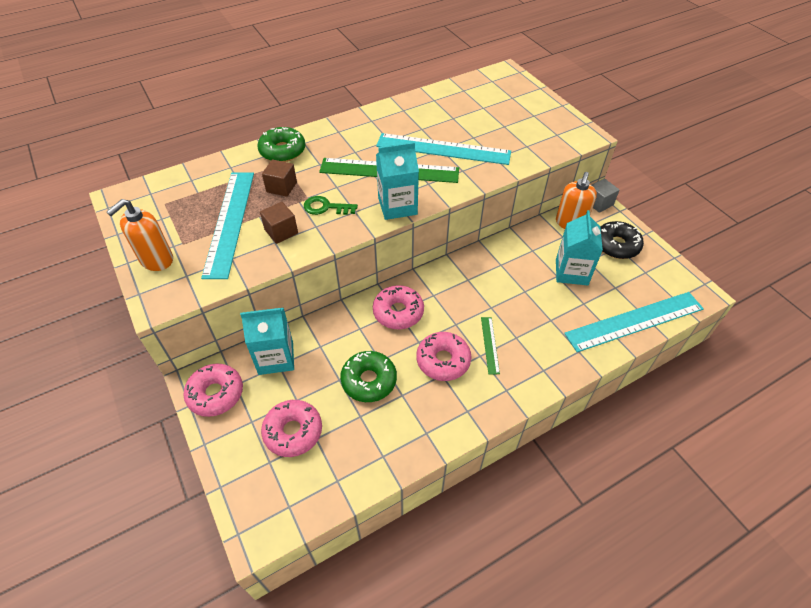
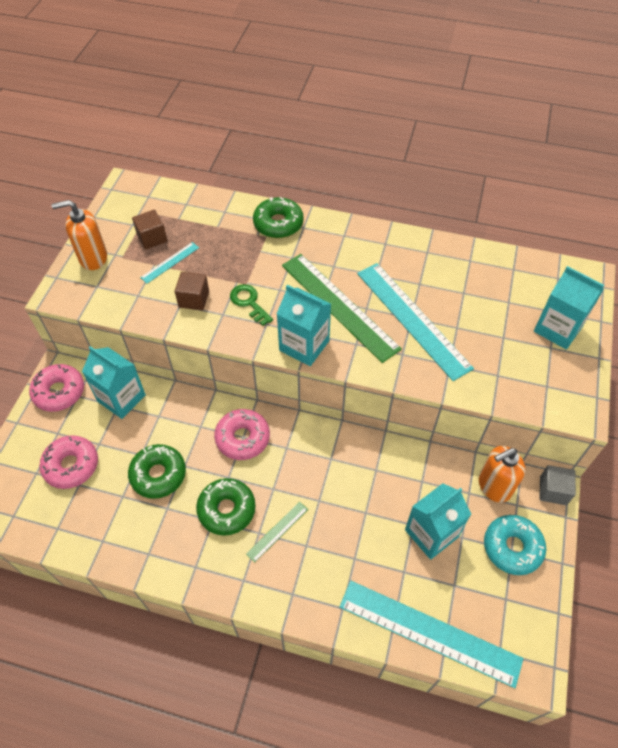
camera: 45 degrees right, 5 degrees up
(229, 222) = (170, 262): turquoise ruler -> turquoise ruler, size x0.45
(281, 187) = (239, 258): brown cube -> brown cube (152, 238)
(443, 360) = (227, 510): pink donut -> green donut
(525, 104) = (558, 329): none -> turquoise carton
(616, 245) = (512, 547): black donut -> turquoise donut

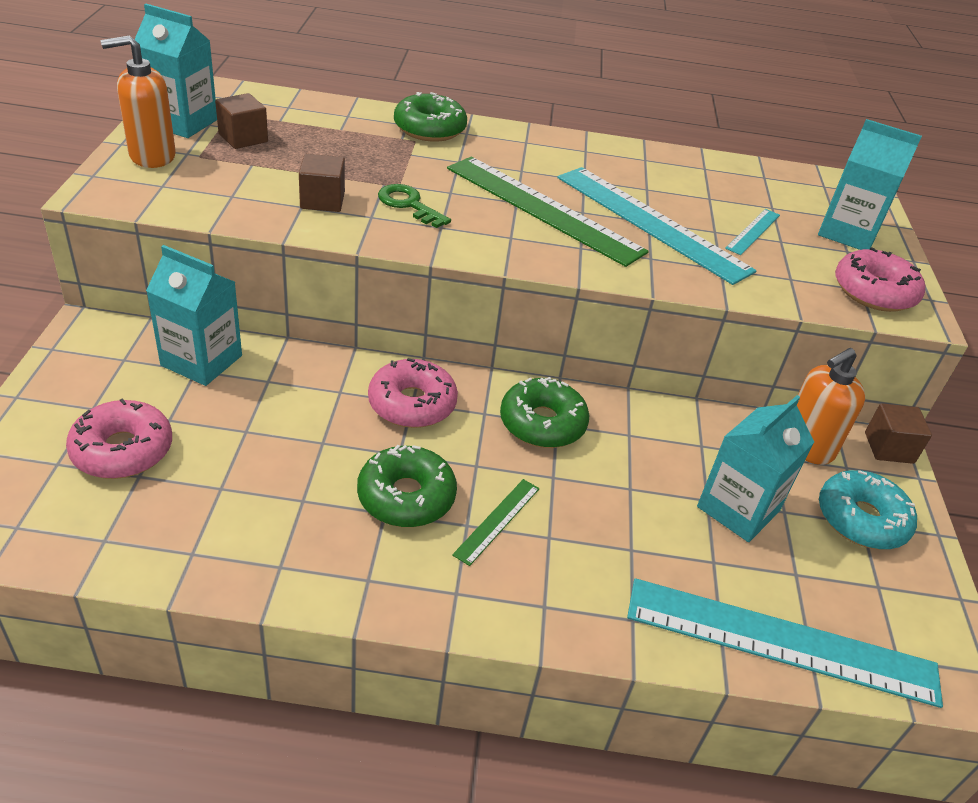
camera: 15 degrees left, 15 degrees down
(59, 392) = (91, 355): pink donut -> pink donut (874, 292)
(158, 475) = (280, 456): green donut -> green donut (542, 423)
(170, 262) = (276, 162): turquoise ruler -> turquoise ruler (753, 231)
(304, 345) = (505, 249): turquoise carton -> turquoise carton (182, 122)
(553, 490) = (889, 448): grey cube -> brown cube

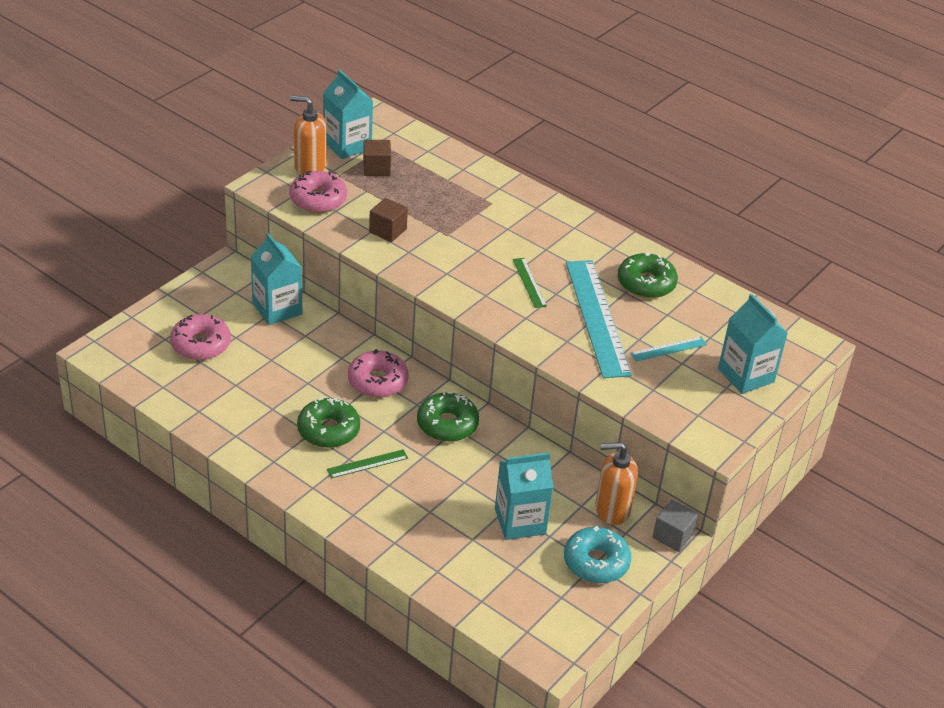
camera: 35 degrees right, 0 degrees up
(409, 205) = (440, 251): green key -> none
(429, 129) = (511, 196): green donut -> green donut (646, 283)
(543, 209) = (529, 282): green ruler -> green ruler, size x0.45
(781, 642) = (466, 591): turquoise ruler -> none
(874, 292) = (705, 420): pink donut -> pink donut (318, 199)
(889, 448) = (672, 536): brown cube -> grey cube

